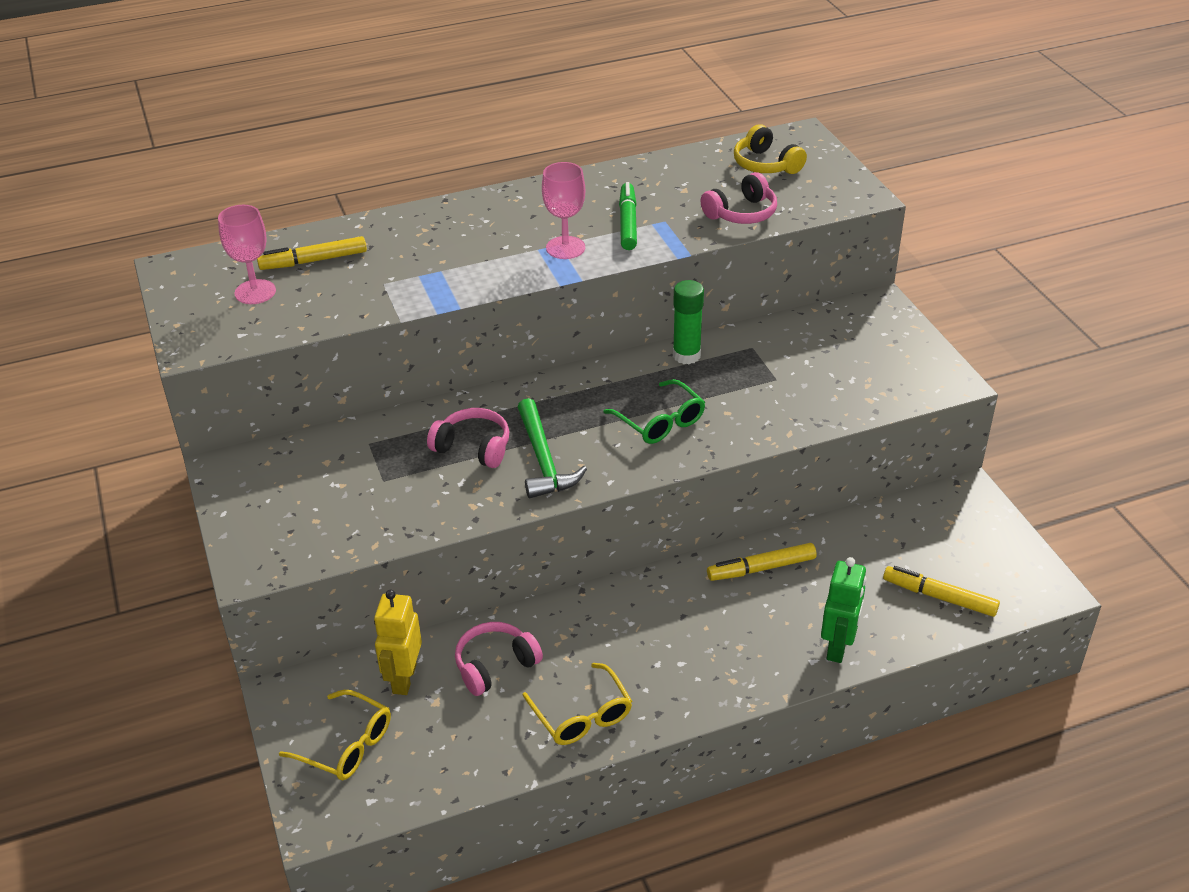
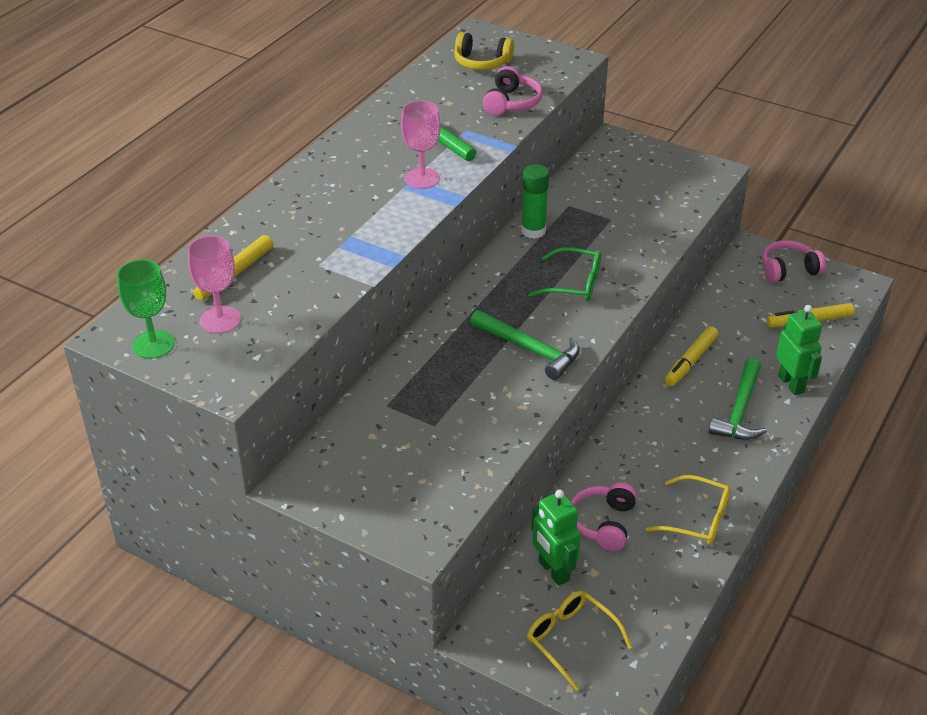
camera: 40 degrees left, 0 degrees up
(187, 288) = (153, 344): none -> green goblet
(346, 745) = (571, 640): yellow glasses -> yellow glasses turned 120 degrees counterclockwise
(404, 679) = (553, 571): yellow robot -> green robot
(473, 447) = (469, 367): pink headphones -> pink headphones (788, 270)
(752, 642) = (740, 410): none -> green hammer

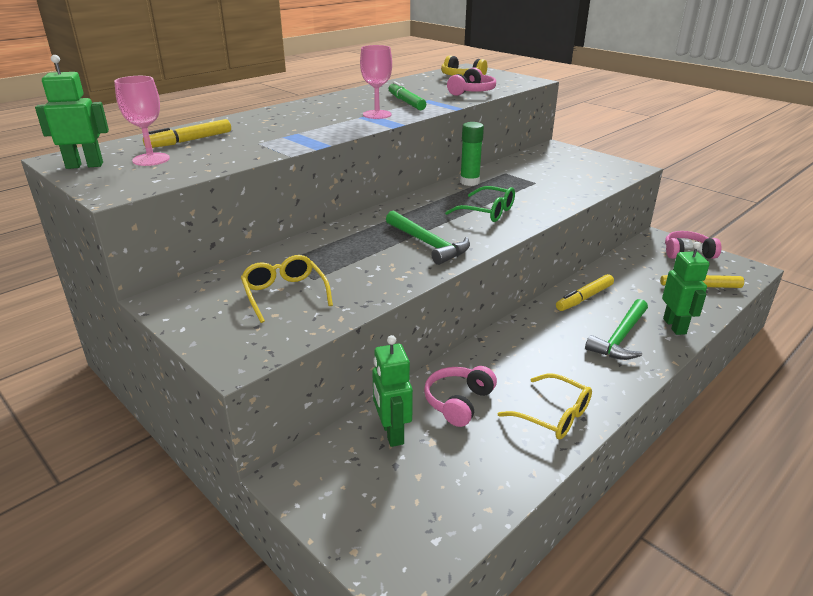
camera: 15 degrees right, 10 degrees down
(153, 344) = (85, 165): green goblet -> green robot
(571, 640) = (379, 500): yellow glasses -> yellow glasses (285, 294)

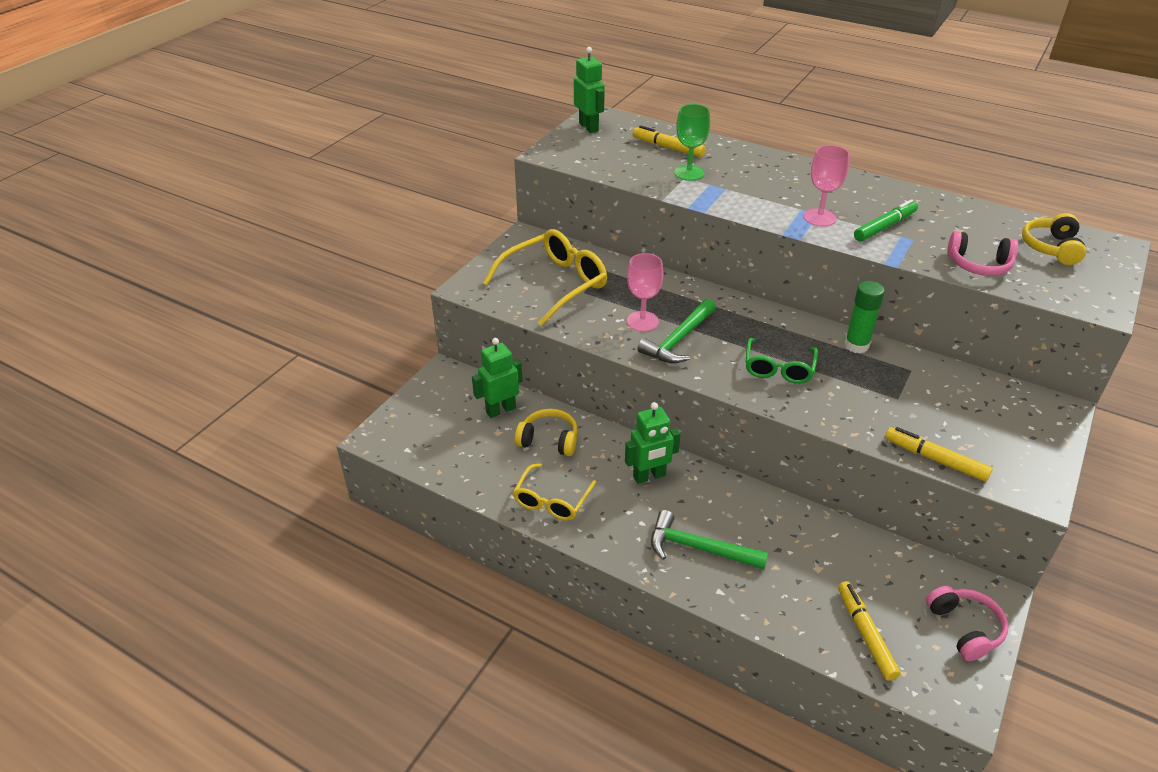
camera: 75 degrees right, 10 degrees up
(151, 159) = (616, 146): pink goblet -> pink goblet (642, 321)
(252, 140) = (689, 173): none -> green goblet
(285, 294) = (554, 284): yellow glasses -> yellow glasses, size x1.64
(458, 402) = (549, 440): pink headphones -> yellow headphones
(584, 298) = (768, 516): yellow marker -> yellow marker (935, 459)
(675, 326) = (747, 599): green robot -> green robot (649, 476)

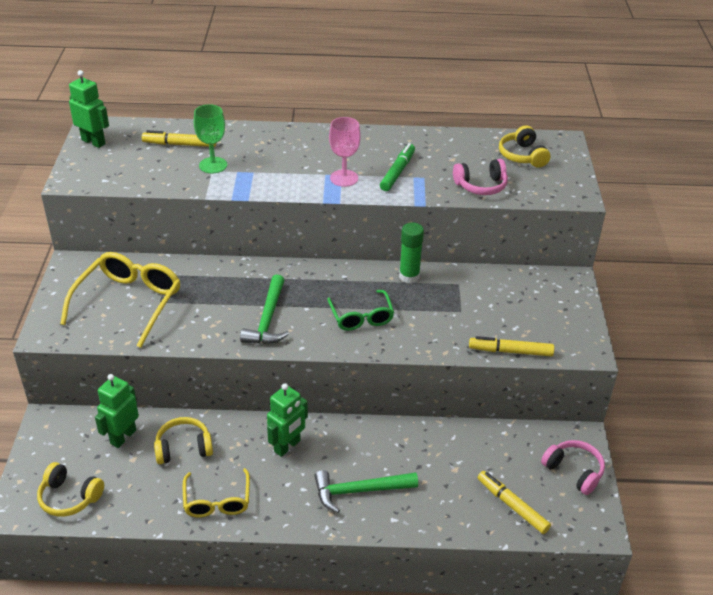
camera: 30 degrees left, 0 degrees up
(424, 445) = (69, 497): none -> yellow headphones
(642, 321) = (228, 312): pink goblet -> none

